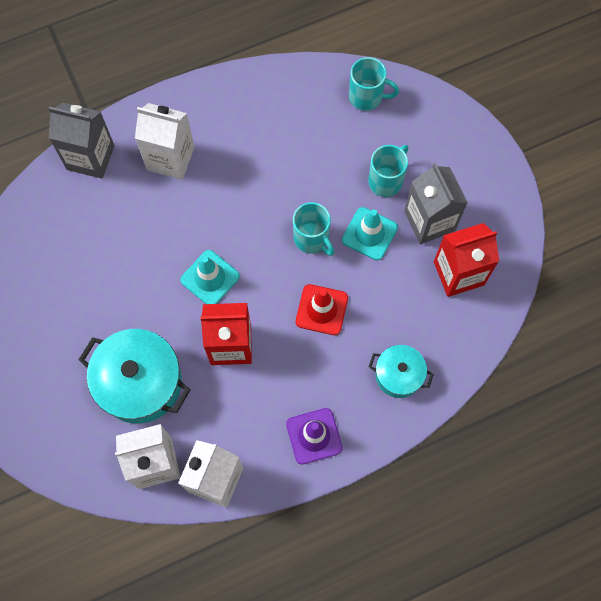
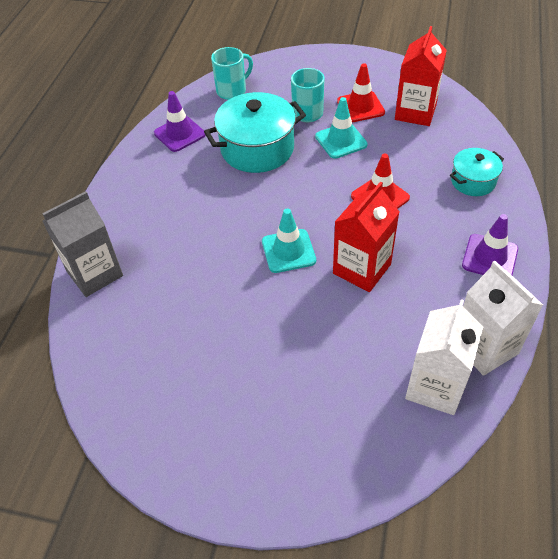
camera: 50 degrees left, 20 degrees down
(140, 383) = (344, 354): turquoise pot -> turquoise pot (257, 149)
(170, 158) = (156, 221): white carton -> none
(278, 98) = (179, 134): none -> purple traffic cone
(312, 239) = (314, 173): turquoise mug -> none
(429, 221) = (360, 107): grey carton -> red traffic cone

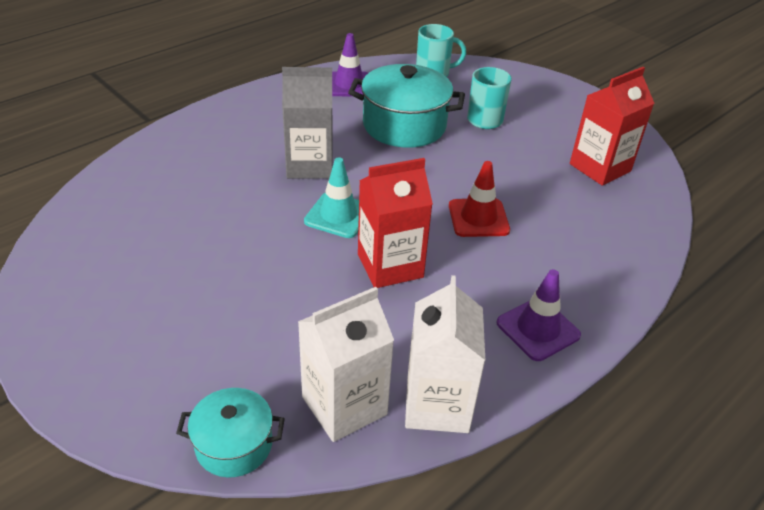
camera: 30 degrees right, 10 degrees down
(94, 273) = (162, 148): grey carton -> grey carton (310, 165)
(341, 140) = (492, 155): turquoise traffic cone -> none
(360, 107) = (545, 138): red traffic cone -> none
(473, 181) = (597, 254): turquoise pot -> turquoise pot (234, 445)

